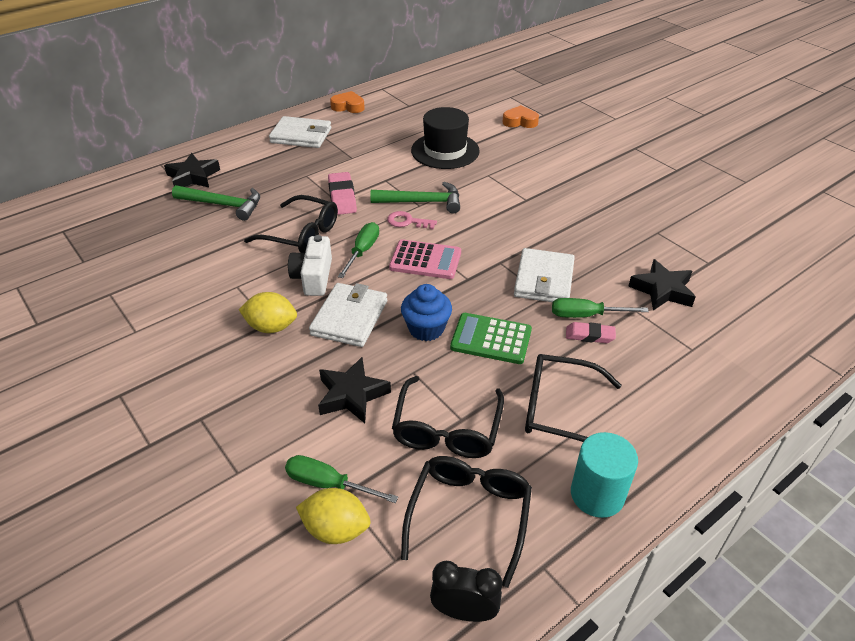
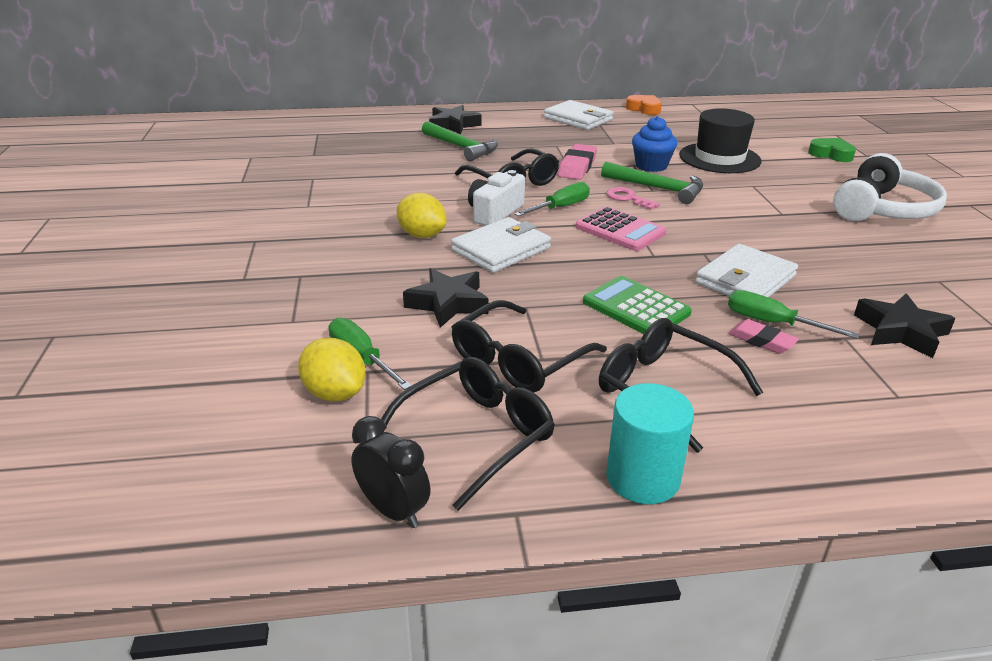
camera: 30 degrees right, 10 degrees down
(426, 329) = (571, 279): blue cupcake -> blue cupcake (651, 166)
(520, 121) = (831, 154): orange heart -> green heart
(586, 172) = (882, 209): none -> white headphones

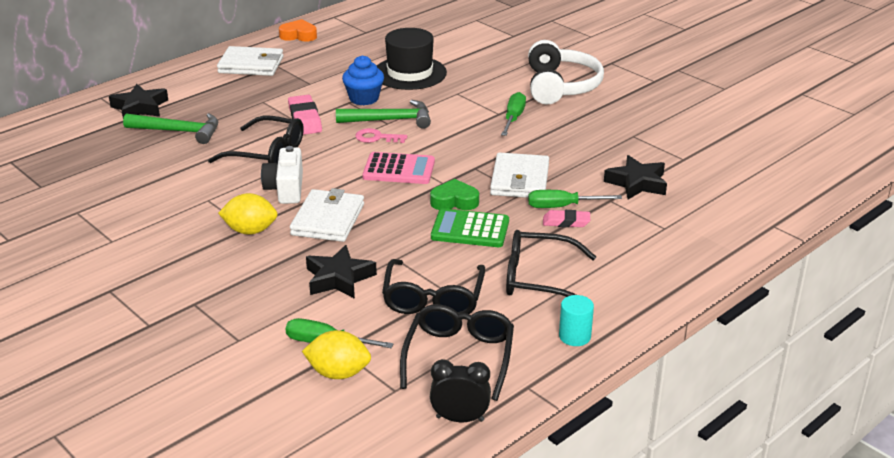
camera: 35 degrees left, 0 degrees up
(560, 207) = (333, 165): green screwdriver -> green screwdriver (513, 118)
(642, 478) = (574, 336): turquoise cylinder -> turquoise cylinder, size x0.65
(831, 154) = (488, 43): green heart -> green heart (454, 201)

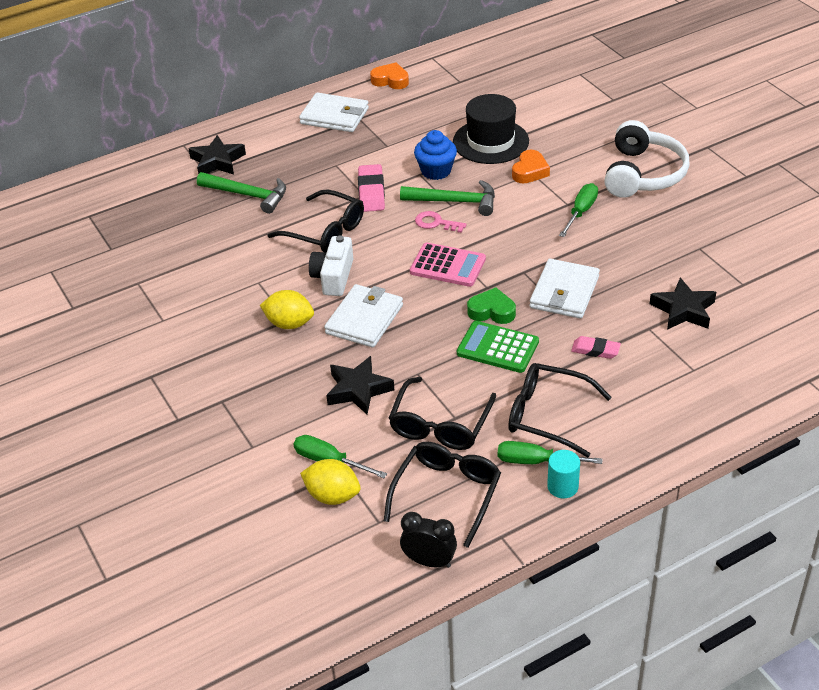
camera: 15 degrees right, 10 degrees up
(454, 92) = (530, 171): none -> orange heart
(562, 206) = (597, 331): green screwdriver -> green screwdriver (535, 461)

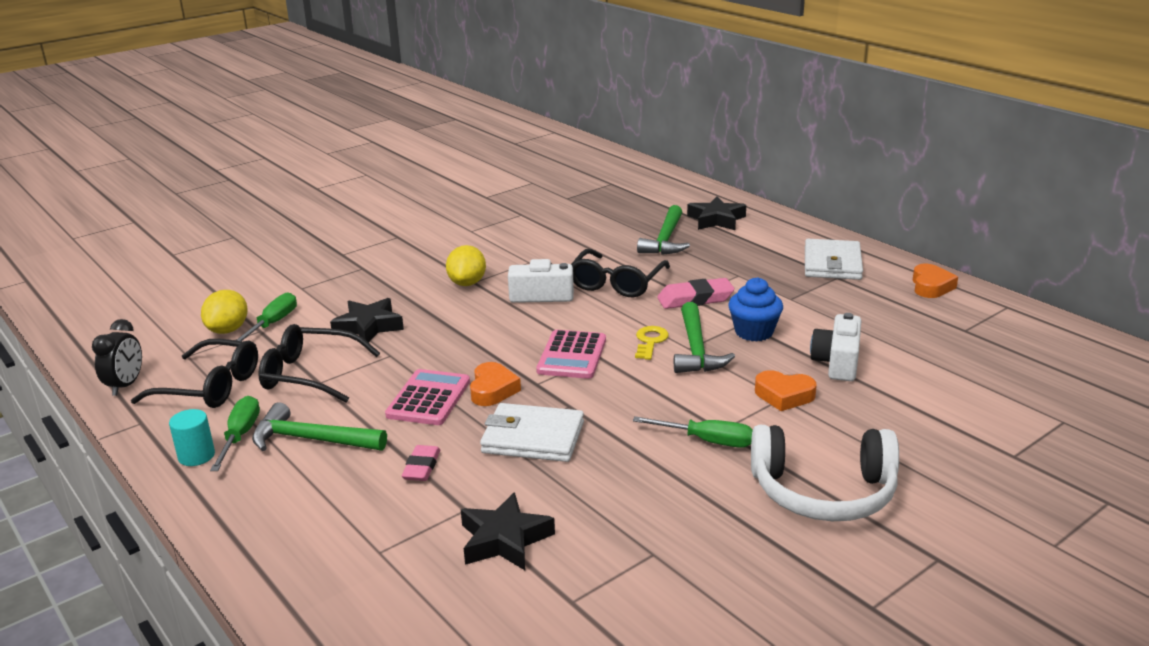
camera: 80 degrees right, 15 degrees down
(364, 319) = (475, 318): white wallet -> none
(436, 223) = (650, 341): pink key -> yellow key
(490, 141) = (837, 362): black hat -> white camera
(492, 311) = (493, 390): green heart -> orange heart
(497, 348) = (428, 398): green calculator -> pink calculator
(548, 415) = (311, 439): black glasses -> green hammer

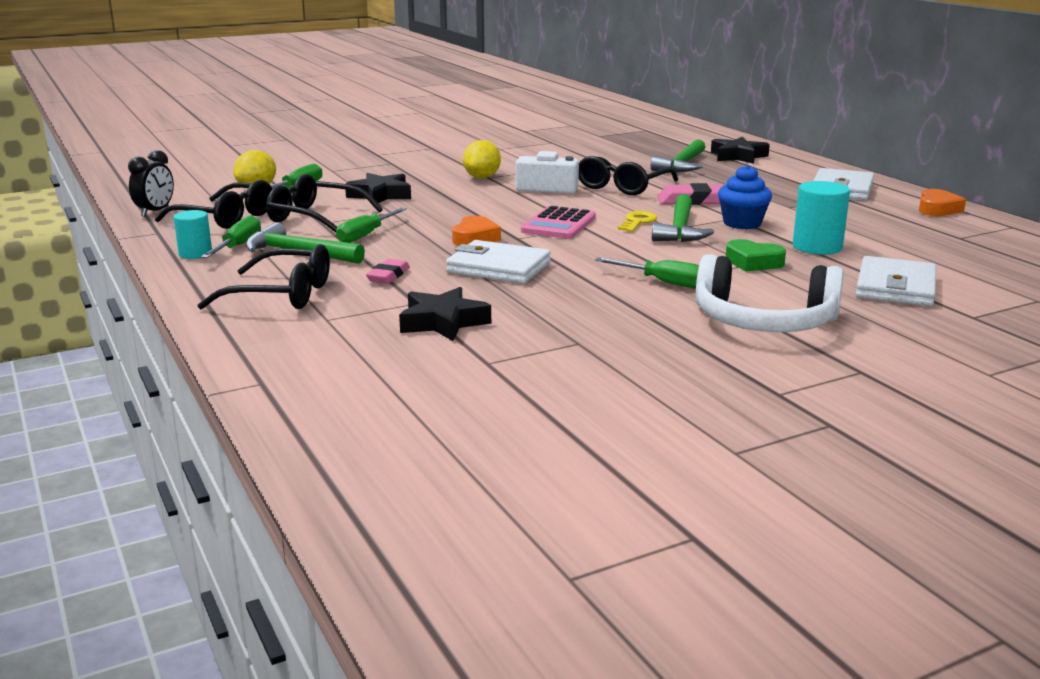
camera: 10 degrees right, 5 degrees down
(315, 516) = (281, 294): none -> black glasses
(375, 399) = (366, 235): none -> green screwdriver
(428, 398) = (414, 238): pink calculator -> none
(784, 395) = (753, 262): orange heart -> green heart
(837, 362) = (817, 247): white camera -> turquoise cylinder
(930, 418) = (895, 287): none -> white wallet

